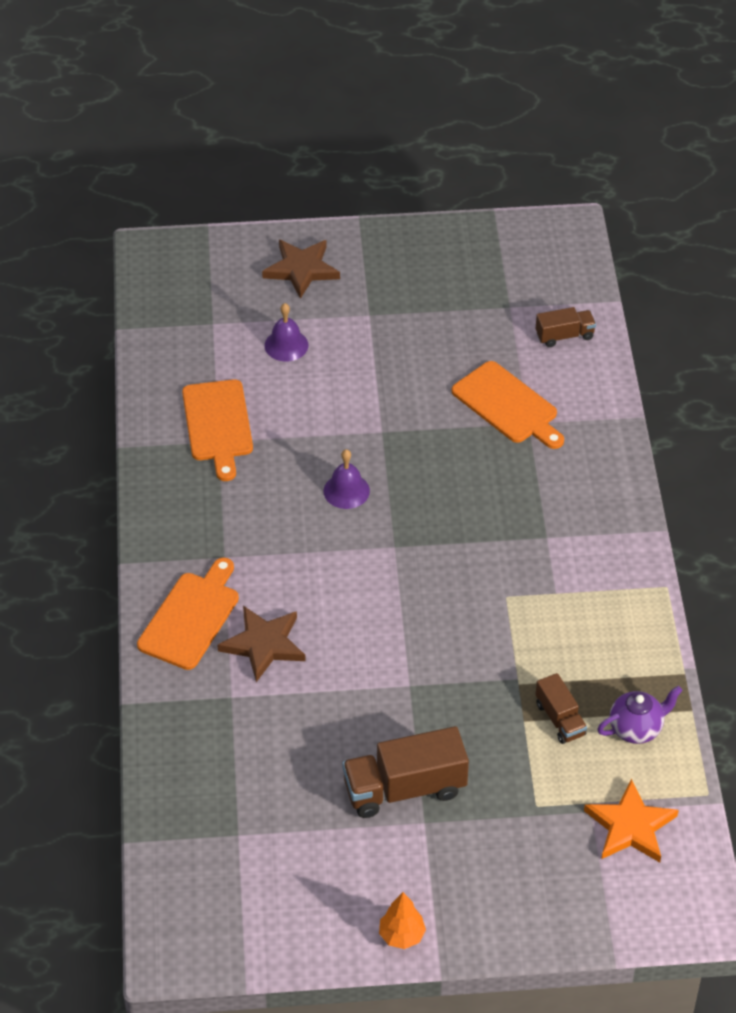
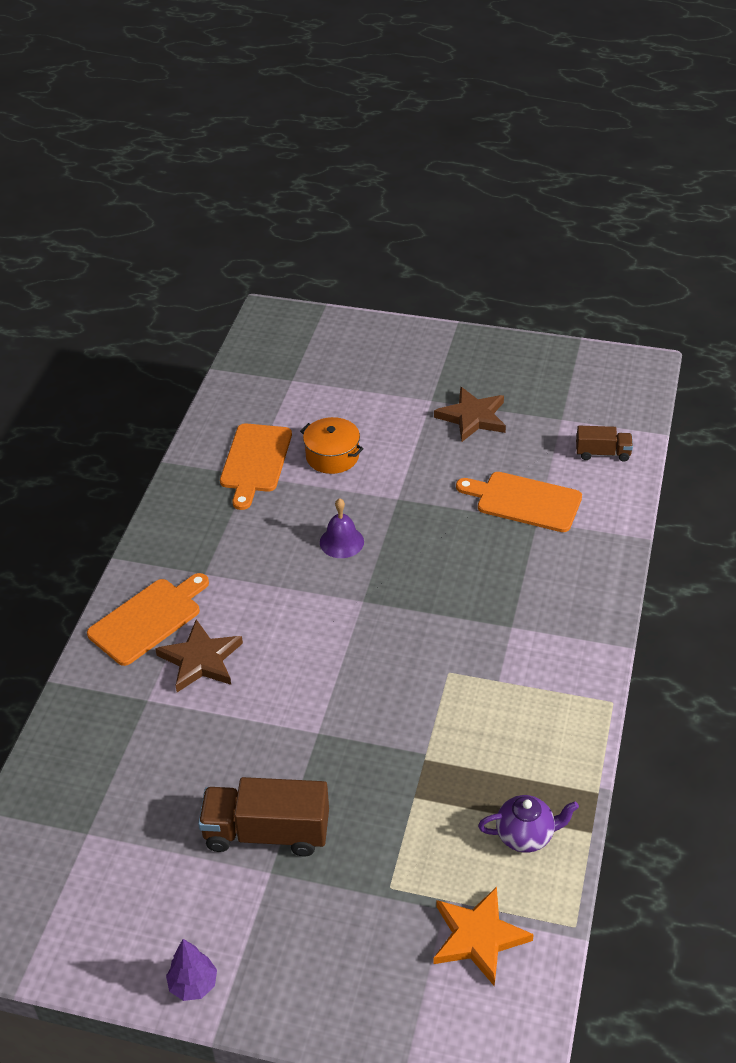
camera: 20 degrees right, 5 degrees down
(286, 345) = (346, 410): purple bell -> none
(295, 401) = (332, 456): none -> orange pot
(301, 269) = (389, 353): brown star -> brown star (473, 417)
(401, 935) = (193, 985): orange tree -> purple tree
(508, 405) = (524, 501): orange cutting board -> orange cutting board turned 135 degrees clockwise
(560, 719) = (451, 805): brown truck -> none

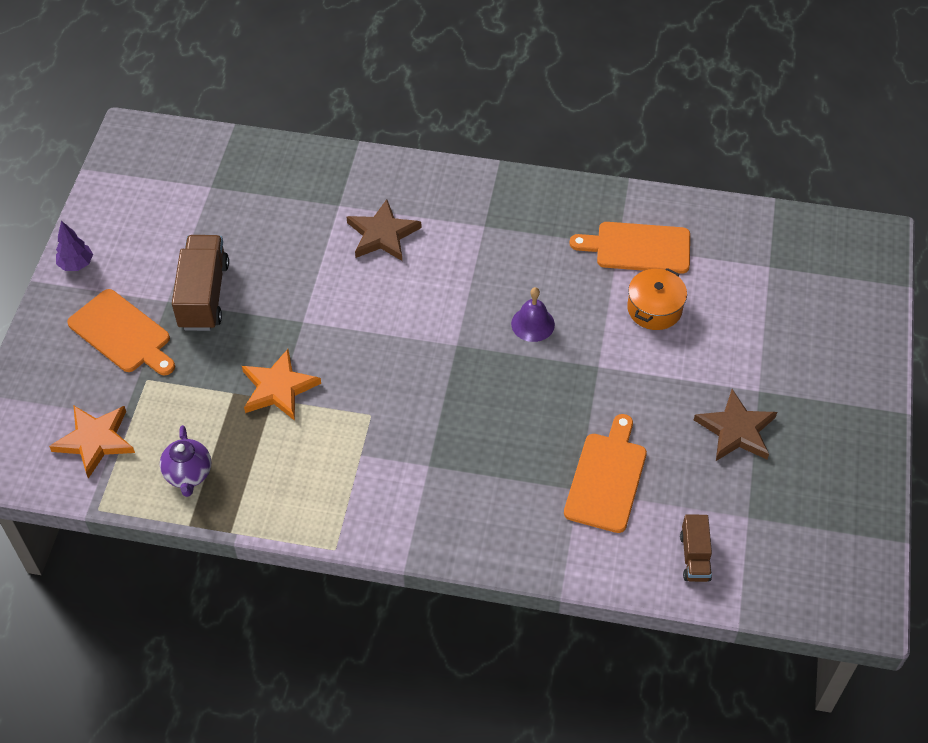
camera: 85 degrees right, 10 degrees up
(148, 619) = (428, 194): orange cutting board -> orange cutting board (122, 333)
(410, 754) = (278, 388): none -> orange star

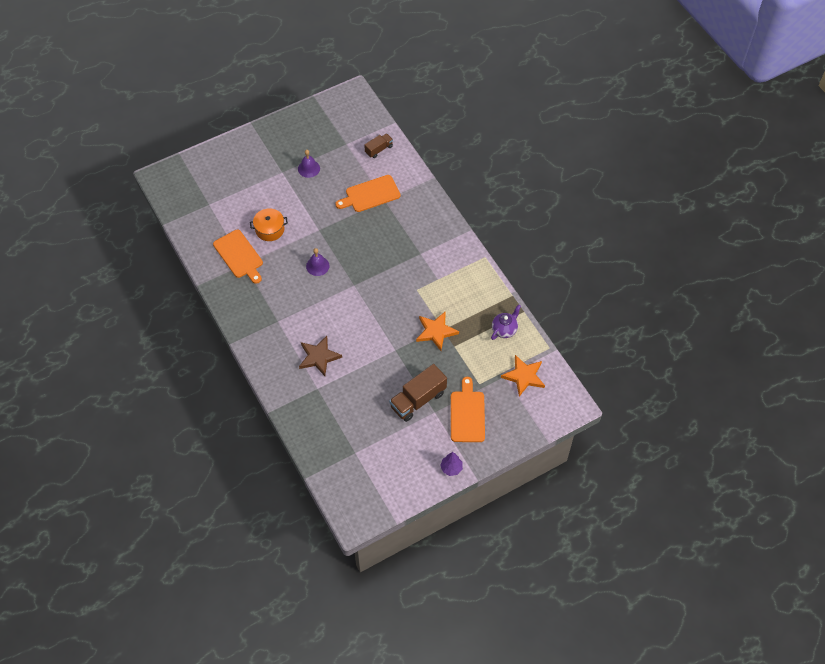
camera: 130 degrees left, 5 degrees up
(736, 430) = (309, 168): brown star -> purple bell

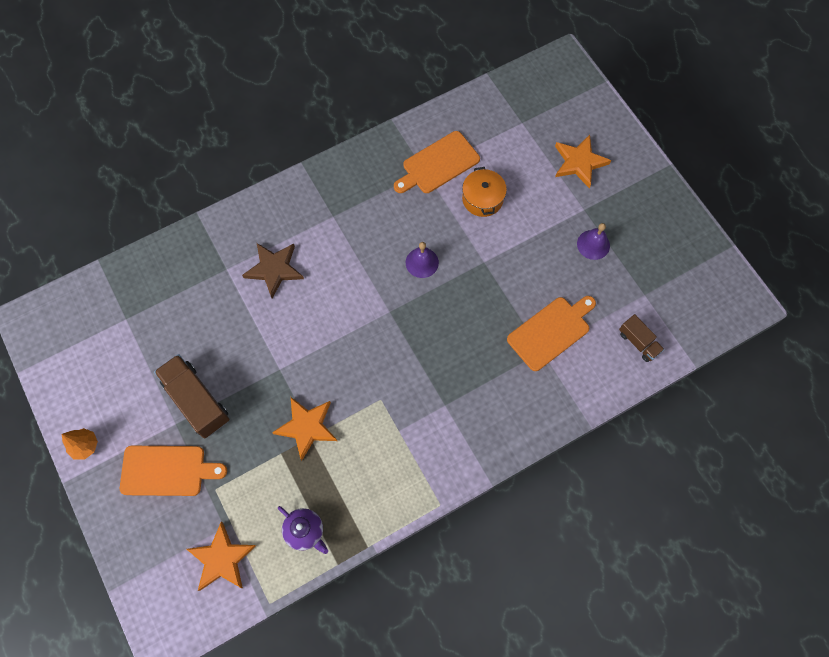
camera: 90 degrees right, 10 degrees up
(245, 172) = (579, 162): none -> orange star
(370, 194) = (551, 331): orange cutting board -> orange cutting board turned 75 degrees clockwise
(451, 468) = (85, 446): purple tree -> orange tree

